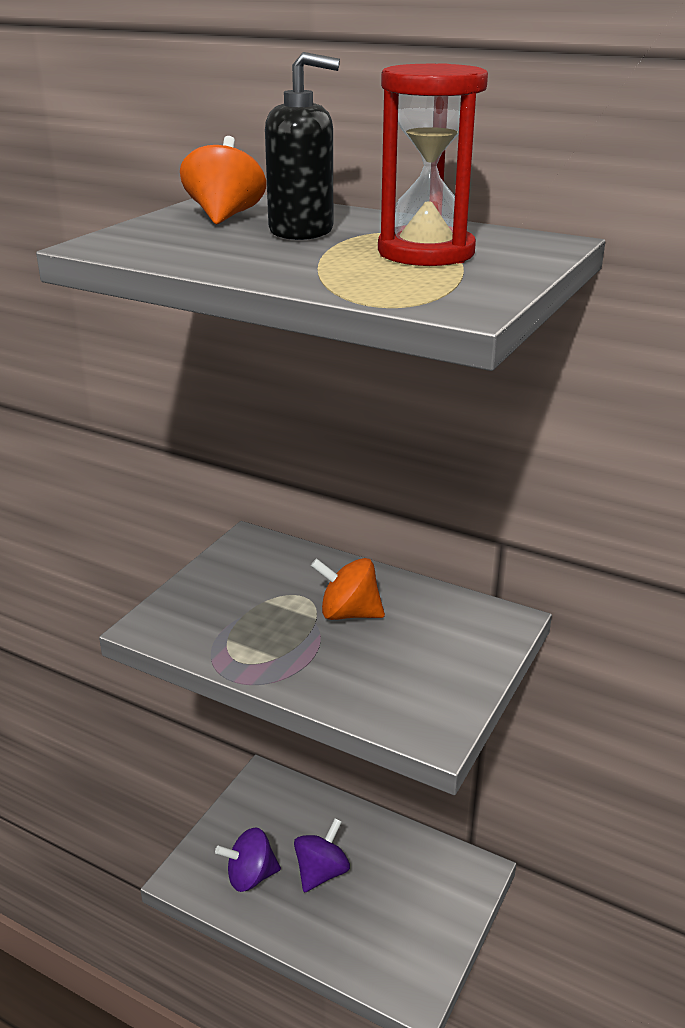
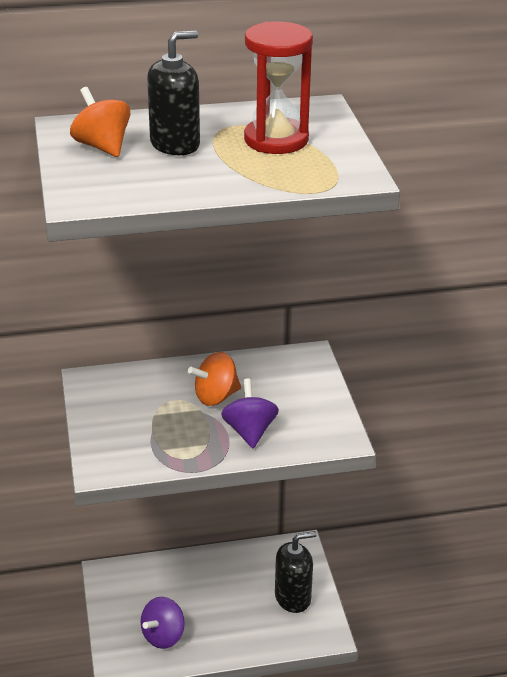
camera: 40 degrees left, 5 degrees up
(321, 872) = (207, 605): purple spinning top -> purple spinning top (249, 431)
(417, 923) = (293, 597): none -> black soap dispenser

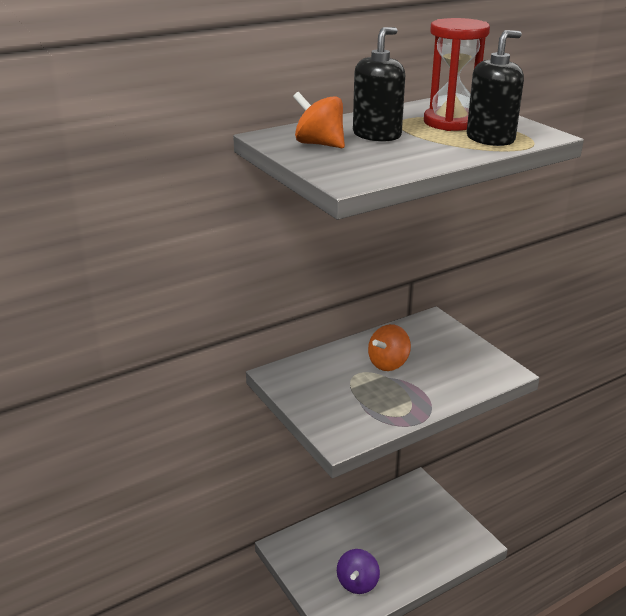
camera: 20 degrees left, 5 degrees down
(249, 431) = (435, 382): purple spinning top -> none
(293, 597) = (436, 522): black soap dispenser -> black soap dispenser (490, 139)

